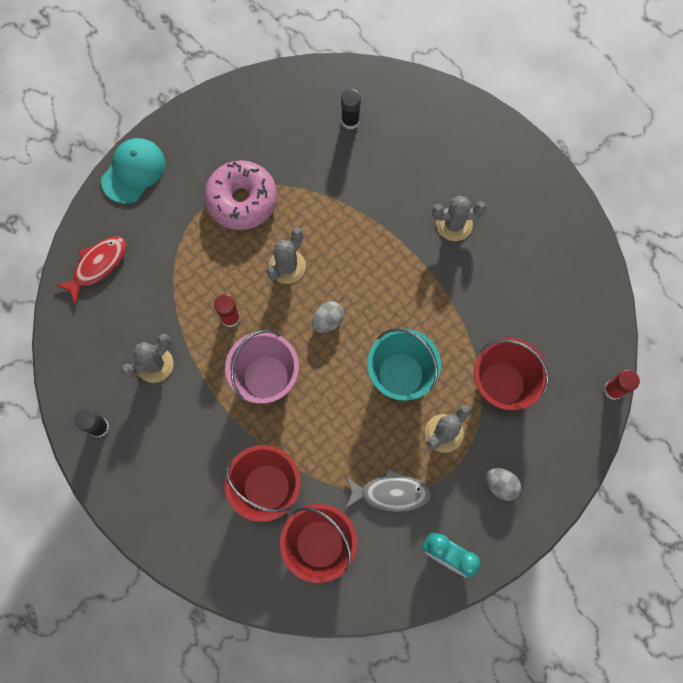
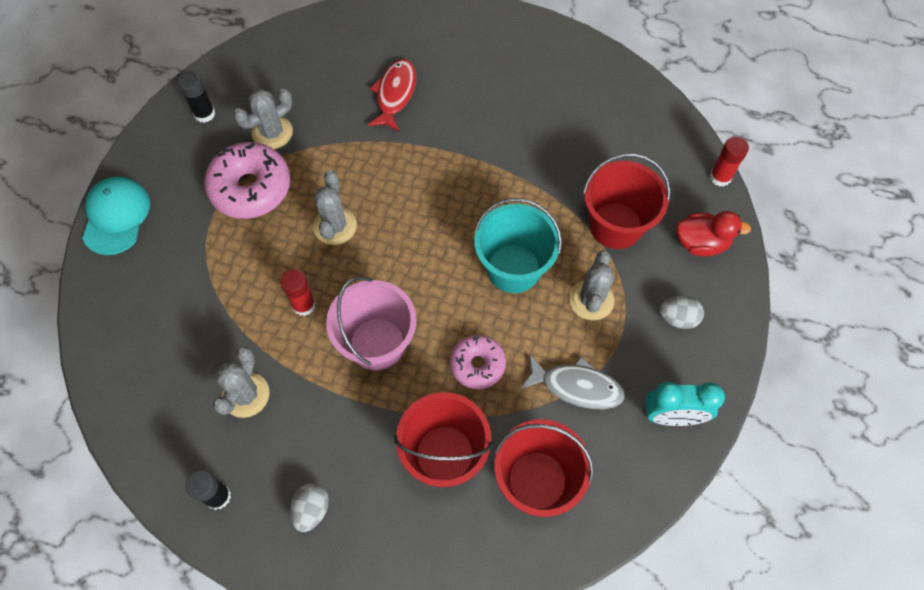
camera: 30 degrees left, 10 degrees down
(97, 266) = (125, 328): red fish -> red fish (395, 94)
(328, 321) = (408, 256): grey egg -> grey egg (311, 510)
(328, 435) = (477, 365): none -> pink donut
(350, 121) = (320, 68): black glue stick -> black glue stick (204, 114)
(390, 493) = (576, 386): grey fish -> grey fish turned 45 degrees clockwise
(454, 224) = (477, 109): grey cactus -> grey cactus (272, 133)
(559, 436) = (701, 243): none -> red duck

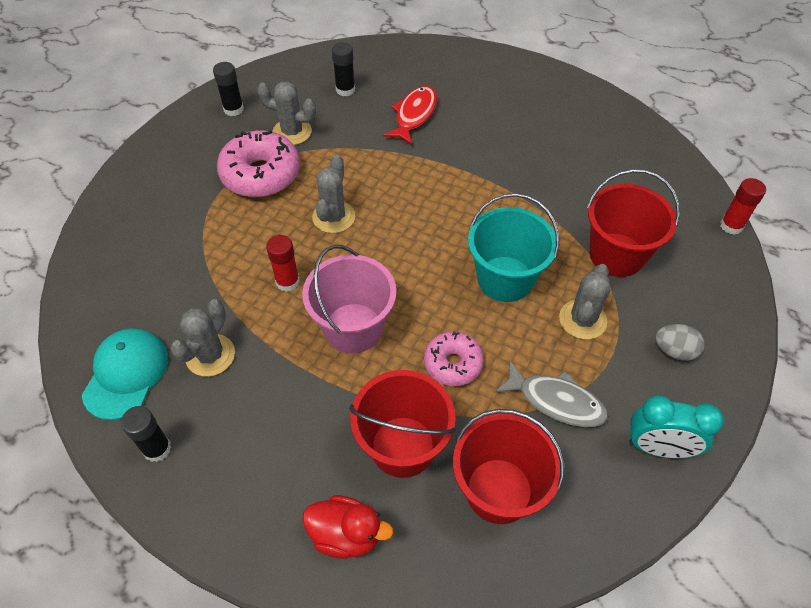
camera: 10 degrees right, 10 degrees down
(116, 216) = (130, 181): turquoise cap -> turquoise cap (126, 374)
(272, 133) = (292, 132): grey cactus -> grey cactus turned 45 degrees clockwise
(311, 510) = (250, 479): grey egg -> none
(318, 73) = (345, 90): none -> black glue stick
(701, 243) = (705, 283): red duck -> red duck (346, 535)

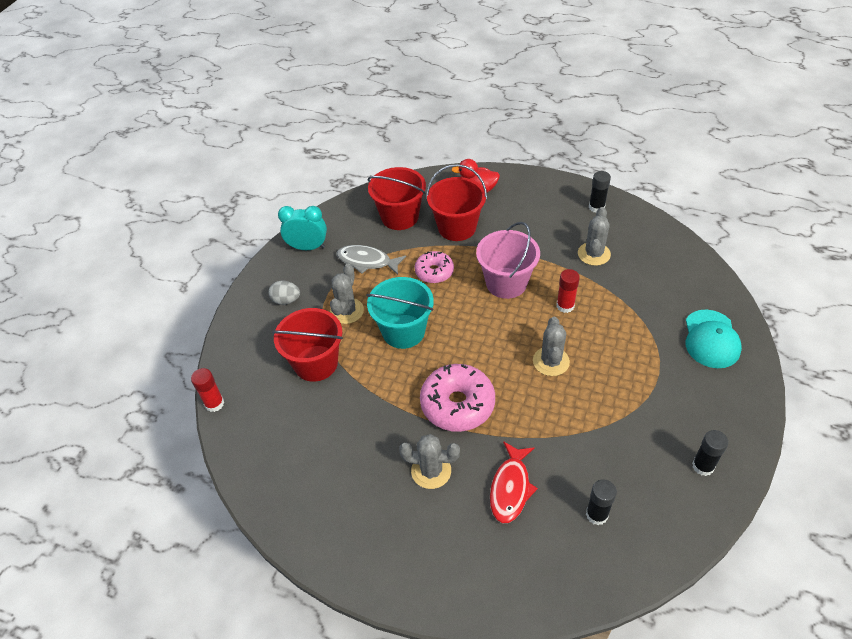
camera: 175 degrees right, 5 degrees down
(126, 374) = (640, 237): turquoise cap -> turquoise cap (711, 339)
(261, 174) = (633, 393): pink donut -> pink donut (457, 404)
(292, 132) = (627, 445): grey cactus -> grey cactus (431, 471)

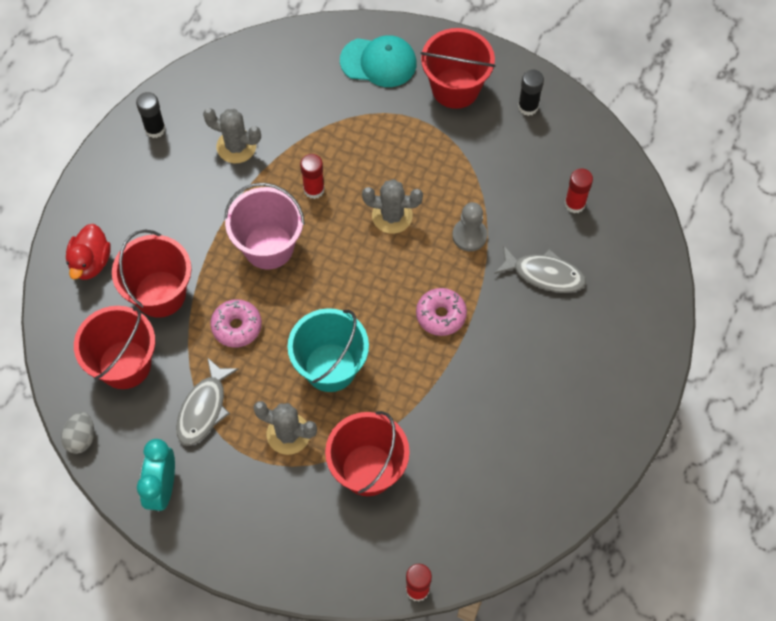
camera: 90 degrees left, 15 degrees up
(286, 300) = (259, 512): grey egg -> grey egg (81, 438)
(431, 471) = (521, 347): grey cactus -> none
(457, 404) = (441, 315): pink donut -> pink donut, size x0.61
(510, 488) = (544, 274): red fish -> grey fish
(542, 422) = (469, 235): none -> grey pawn
(596, 514) = (575, 204): black glue stick -> red glue stick
(703, 401) = (455, 88): none -> red bucket

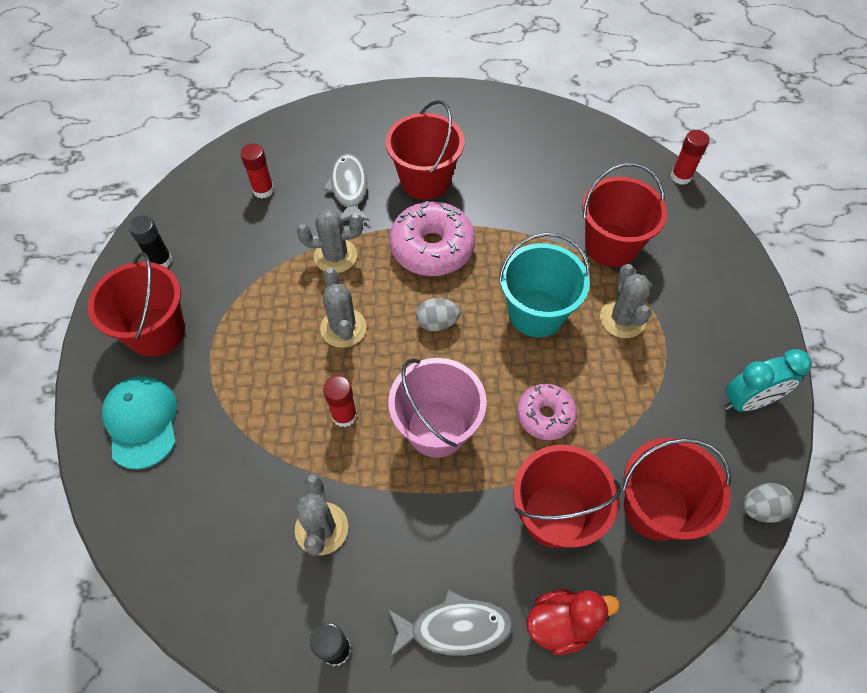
camera: 115 degrees left, 5 degrees down
(204, 408) = (648, 403): grey fish -> grey fish (454, 628)
(361, 286) = (437, 323): none -> grey egg
(441, 315) = (432, 248): pink donut -> pink donut, size x1.65
(469, 235) = (335, 256): grey pawn -> grey cactus
(524, 343) = (425, 180): none -> red bucket

